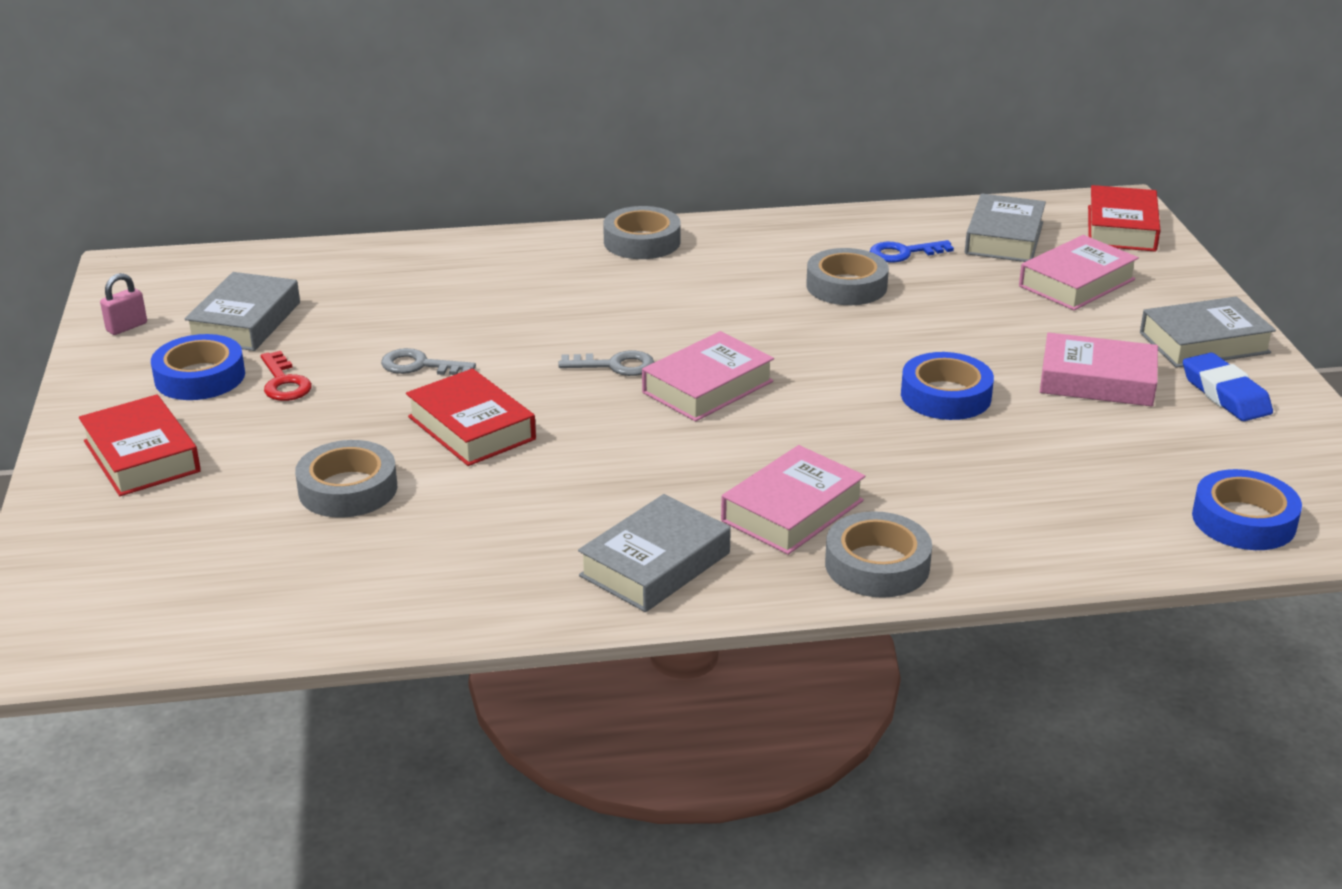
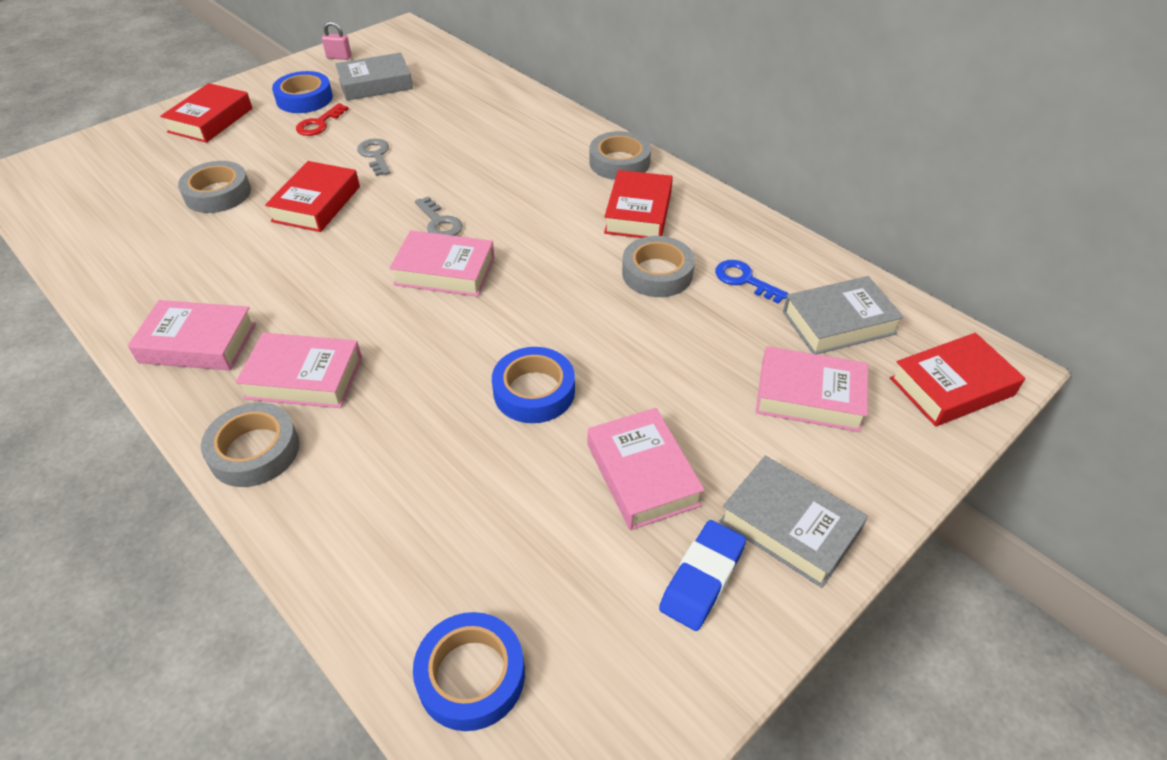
camera: 55 degrees right, 15 degrees up
(655, 564) = (198, 343): grey book -> pink book
(740, 262) = (638, 212): none -> red book

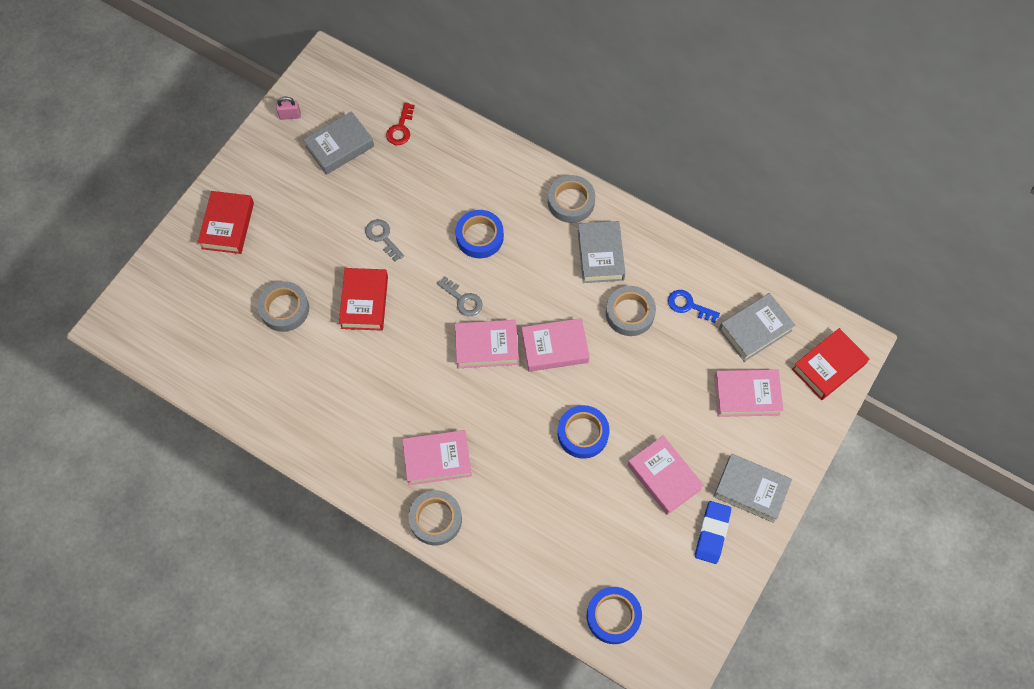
camera: 15 degrees left, 20 degrees up
(198, 343) = (354, 450): pink book -> pink book (554, 347)
(304, 99) = (290, 180): blue tape -> blue tape (479, 237)
(319, 124) = (319, 210): red key -> red key (400, 129)
(638, 212) = (600, 255): red book -> grey book

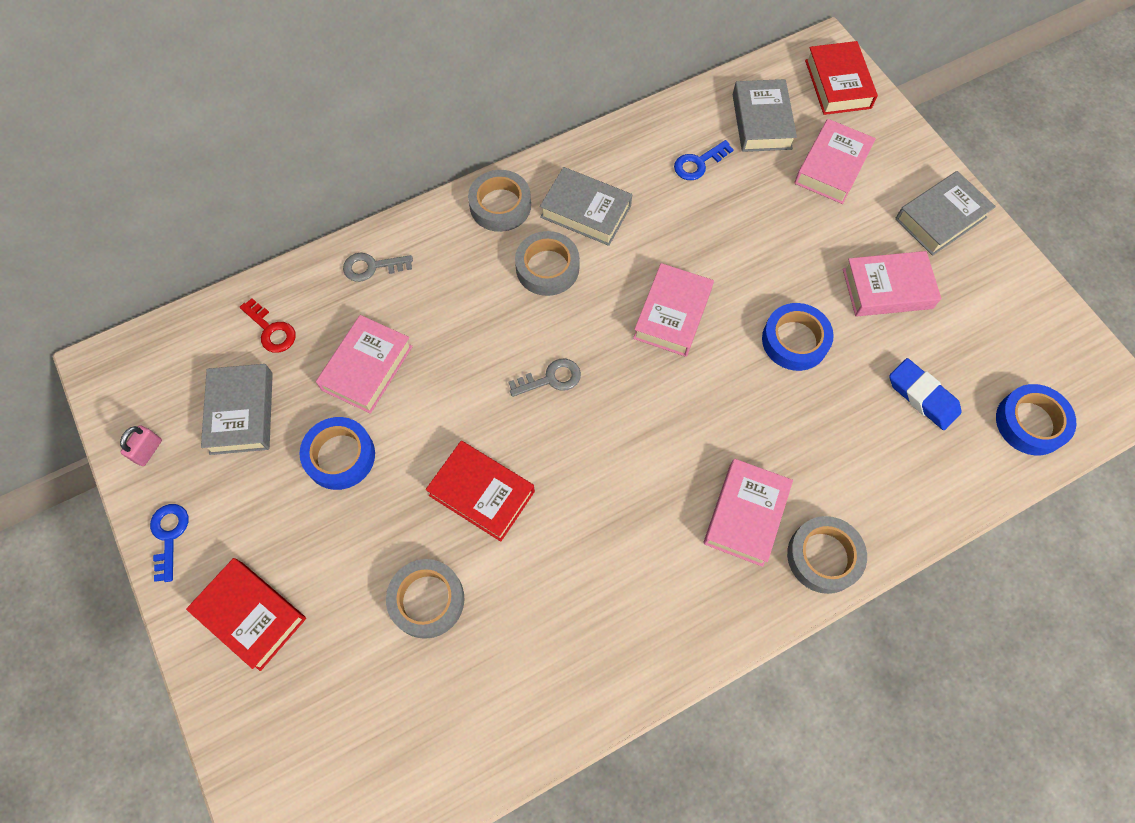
camera: 60 degrees left, 0 degrees up
(249, 157) = (169, 535): none -> blue key
(382, 237) = (406, 427): grey key -> grey key (371, 267)
(479, 237) = (480, 319): blue tape -> blue tape (340, 456)
(486, 347) = (628, 384): pink book -> pink book (367, 368)
(630, 313) = (674, 220): grey tape -> grey tape (547, 268)
(712, 533) = (973, 278): blue eraser -> blue eraser (922, 396)

